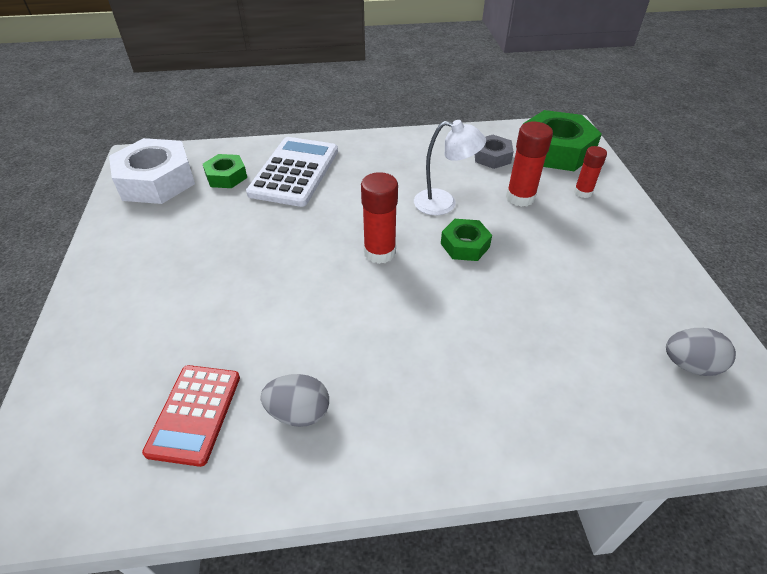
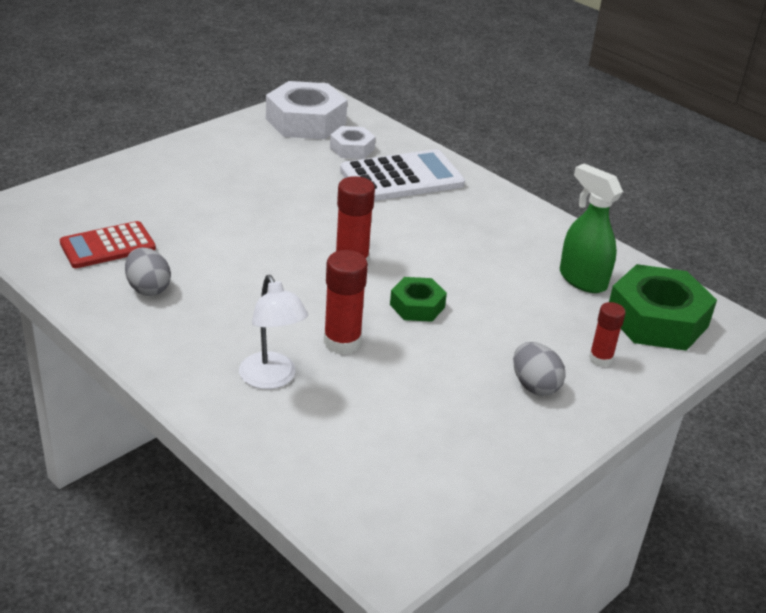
camera: 50 degrees right, 10 degrees down
(226, 176) = (352, 148): green nut -> white nut
(444, 203) = (463, 274): white lamp -> white lamp (272, 379)
(492, 157) = (582, 280): grey nut -> green spray bottle
(520, 197) = (534, 318): red glue stick -> red glue stick (342, 342)
(689, 365) = (405, 488): grey egg -> grey egg (534, 386)

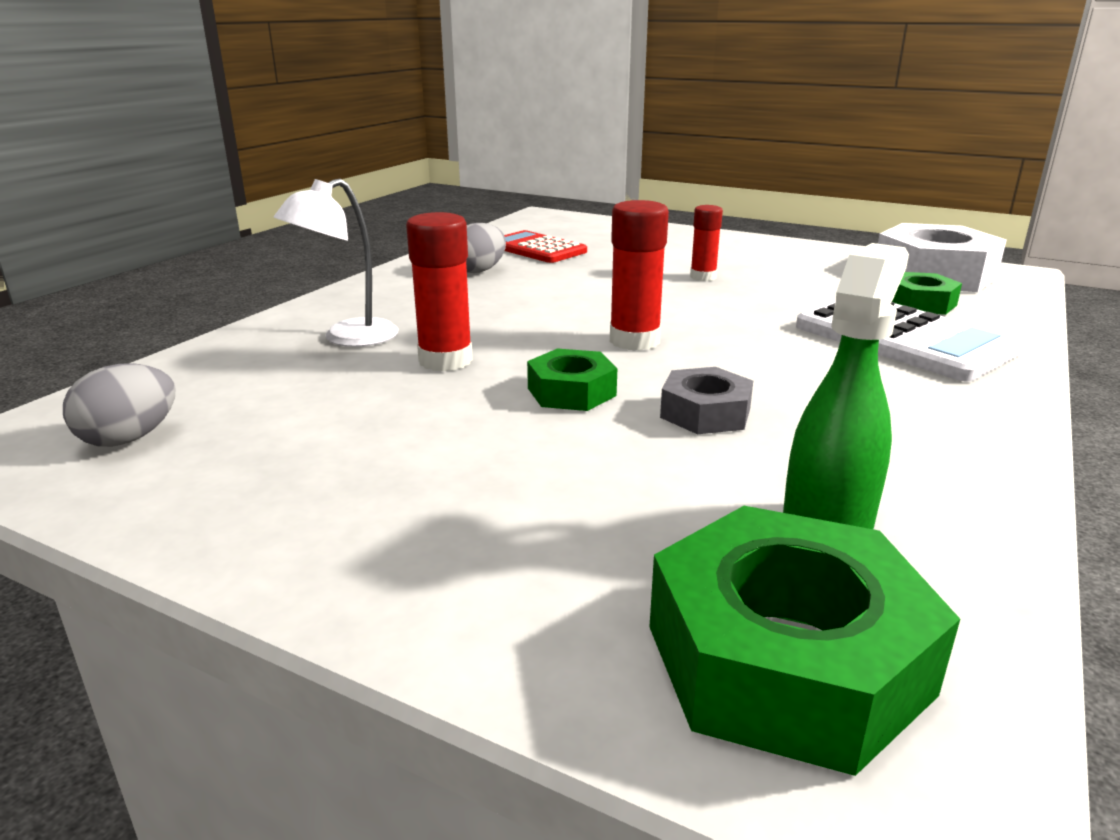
camera: 75 degrees right, 10 degrees down
(352, 148) = (920, 303): white nut -> green nut
(464, 272) = (705, 413): none -> grey nut
(534, 386) = (416, 513): grey egg -> grey egg (129, 438)
(600, 358) = (552, 583): red glue stick -> red glue stick (703, 277)

